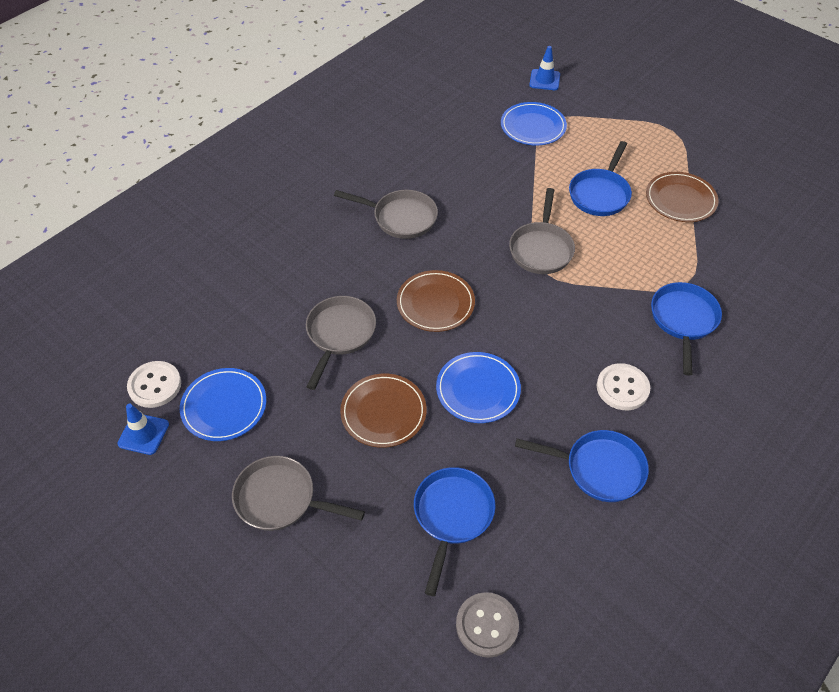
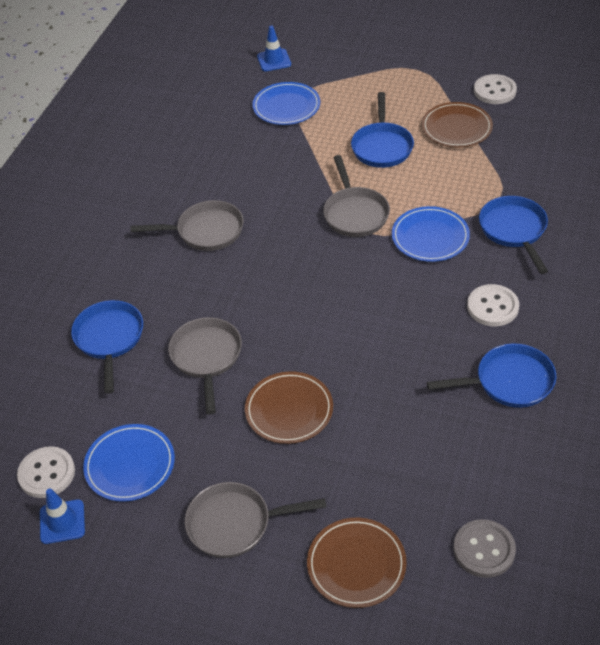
camera: 20 degrees left, 5 degrees down
(435, 303) = (283, 296): brown plate -> brown plate (356, 564)
(452, 516) = (403, 473): blue pan -> blue pan (109, 339)
(478, 389) = (365, 357): blue plate -> blue plate (430, 237)
(737, 176) = (494, 91): none -> white button

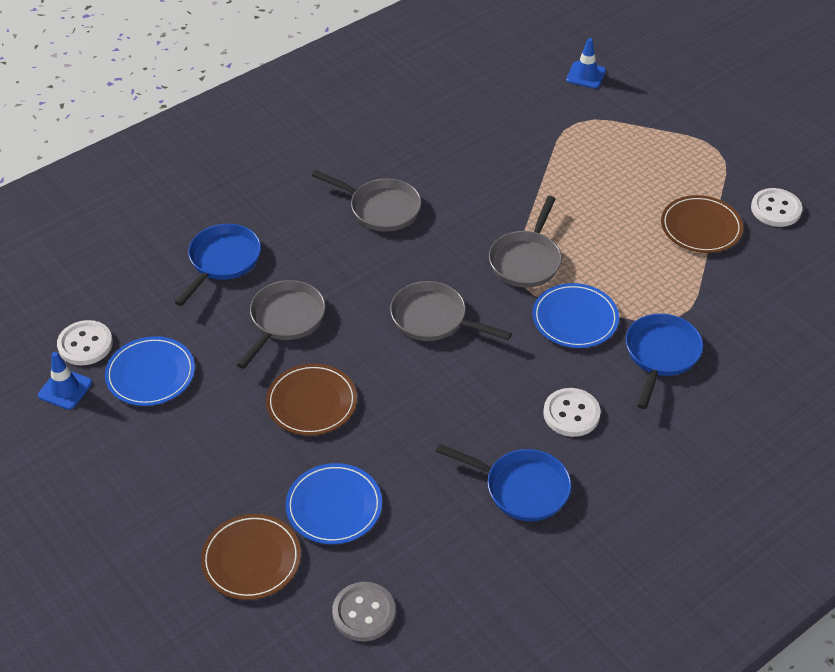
camera: 30 degrees right, 0 degrees up
(235, 524) = (188, 469): grey pan -> grey pan (433, 319)
(286, 106) = (556, 126): blue plate -> blue plate (334, 506)
(382, 147) = (610, 210): blue pan -> none

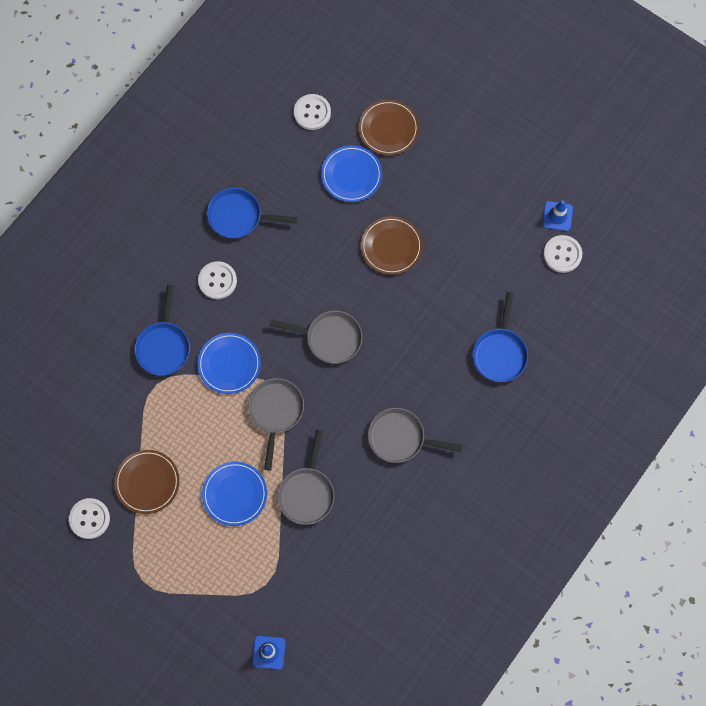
camera: 165 degrees right, 25 degrees up
(150, 374) = (507, 242): blue plate -> blue plate (234, 494)
(285, 320) = (434, 310): grey pan -> grey pan (307, 493)
(364, 613) = (312, 112): grey button -> white button

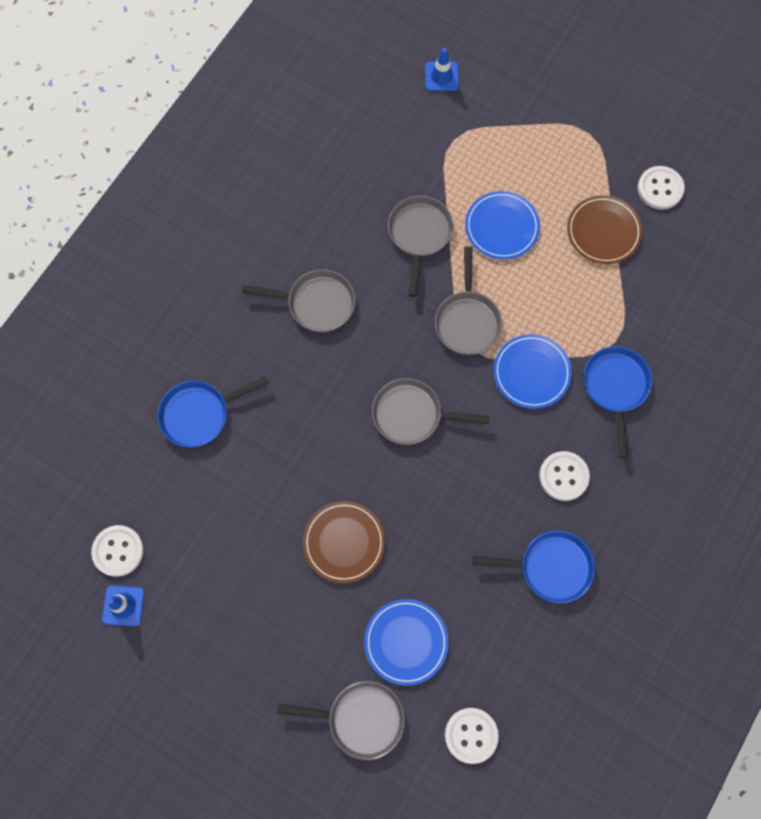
camera: 175 degrees right, 0 degrees up
(388, 129) = (360, 719): brown plate -> grey pan
(500, 353) = (199, 414): blue pan -> blue pan turned 120 degrees counterclockwise

